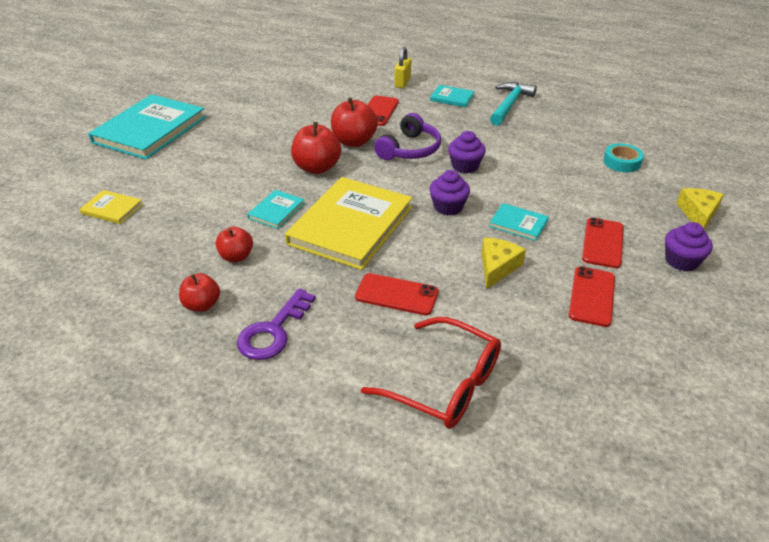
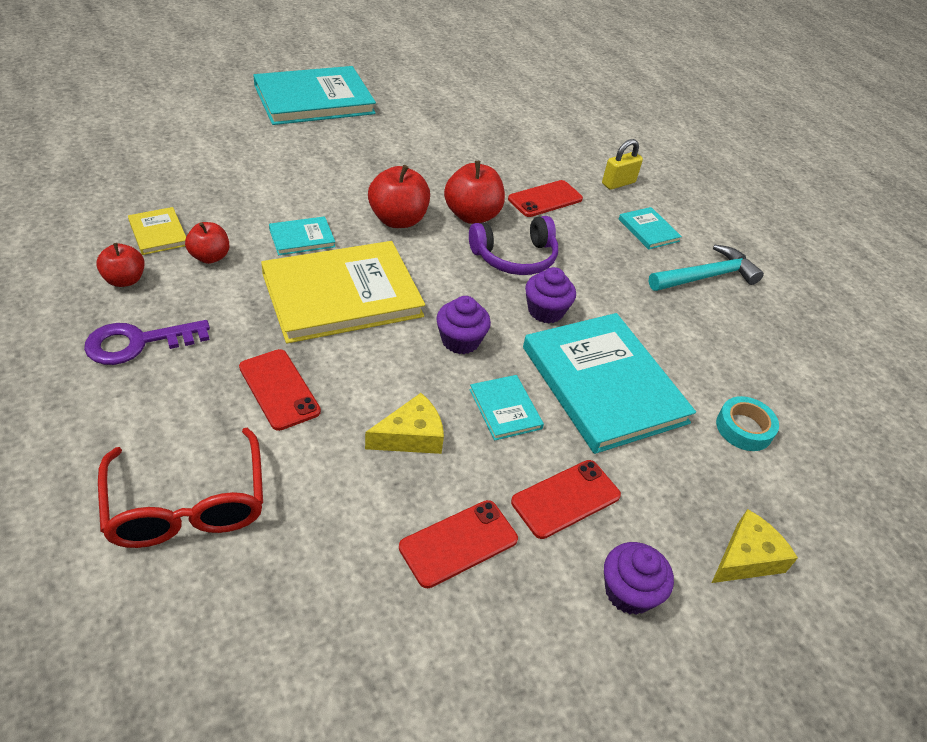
camera: 35 degrees right, 5 degrees up
(112, 209) = (186, 153): yellow book -> yellow book (158, 233)
(541, 182) = (603, 384): none -> turquoise book

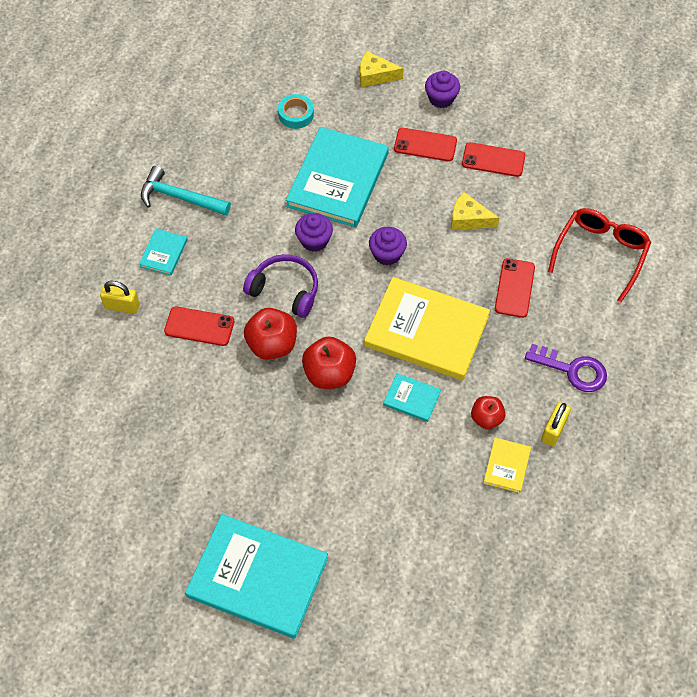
camera: 130 degrees left, 15 degrees up
(125, 280) = (553, 430): red apple -> yellow padlock
(505, 409) = (406, 201): turquoise book -> none

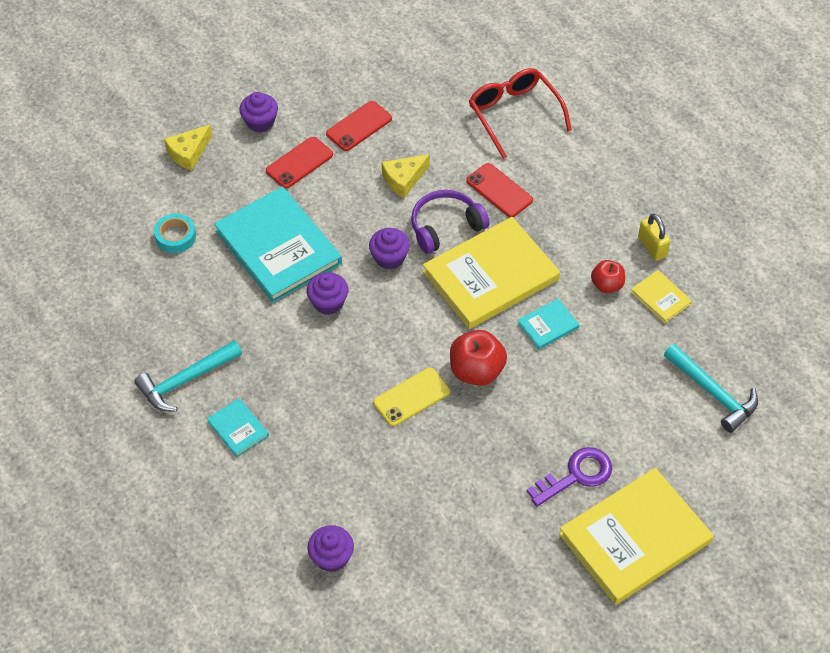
camera: 55 degrees left, 5 degrees down
(98, 376) = (331, 557): none -> purple cupcake
(122, 306) = (269, 495): yellow padlock -> none
(199, 326) = (345, 443): red phone -> none
(258, 577) = (634, 538): turquoise book -> yellow book
(272, 345) = (411, 397): red apple -> yellow phone
(285, 290) = (362, 355): purple headphones -> purple headphones (445, 227)
(442, 559) = (713, 393): none -> turquoise hammer
(573, 370) = (607, 200): purple key -> purple key (576, 475)

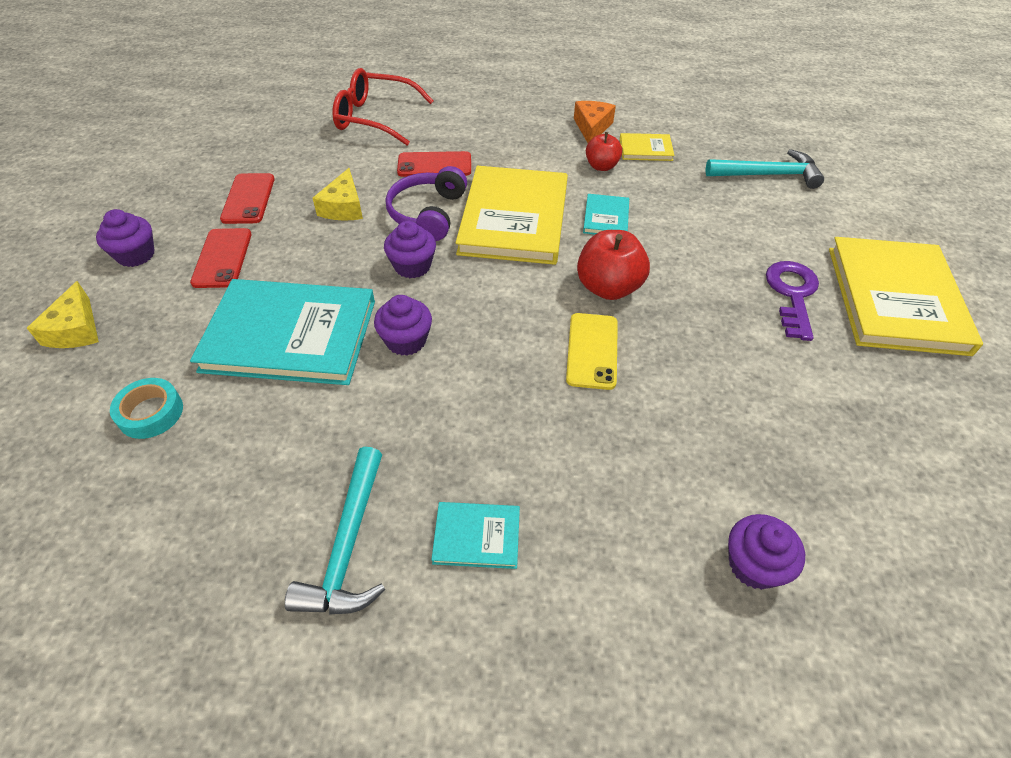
camera: 50 degrees left, 5 degrees down
(652, 247) = (592, 127): yellow padlock -> orange cheese

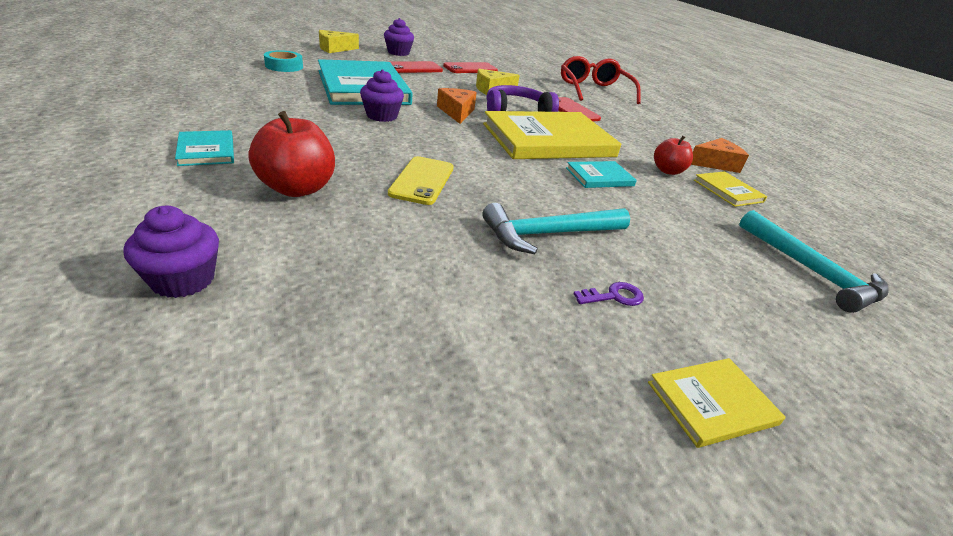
camera: 60 degrees right, 15 degrees down
(348, 545) = (195, 115): turquoise hammer -> turquoise hammer (549, 234)
(412, 266) = (457, 112): purple cupcake -> orange cheese
(592, 351) = (422, 181): yellow phone -> yellow phone turned 60 degrees counterclockwise
(608, 287) = (508, 183): red apple -> red apple (297, 188)
(792, 294) = (614, 296): purple key -> purple key, size x0.51
(895, 299) = (711, 403): yellow book -> yellow book, size x0.44

